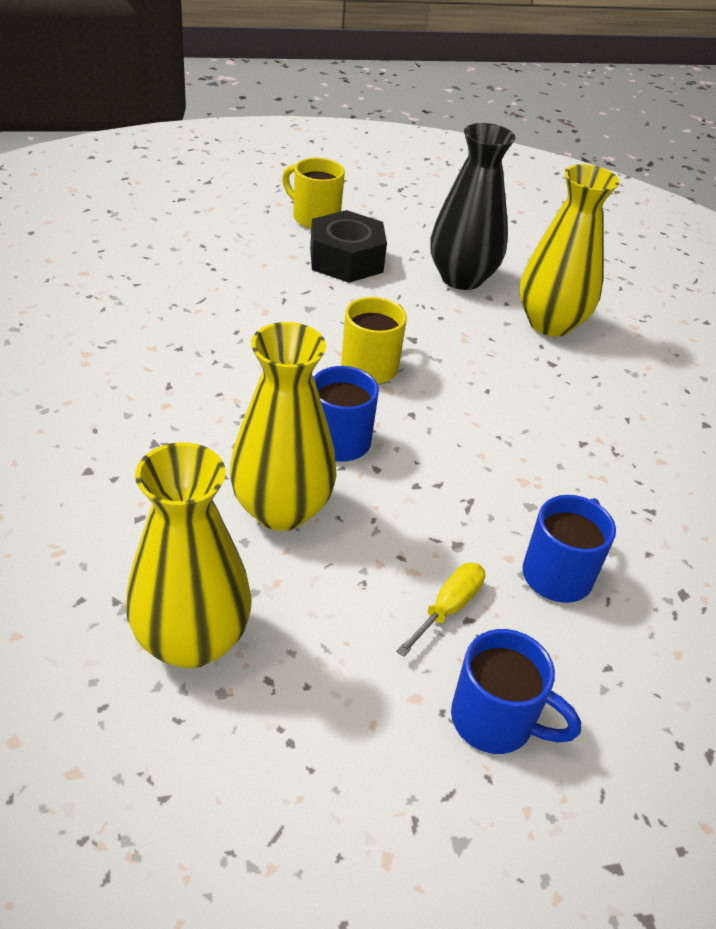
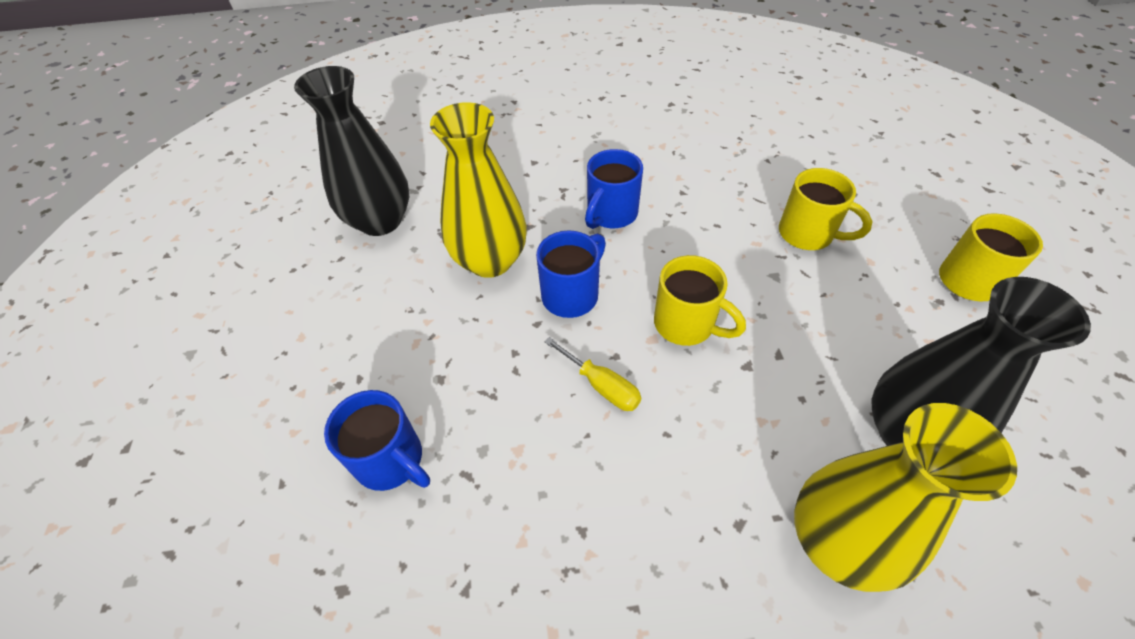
camera: 100 degrees right, 10 degrees up
(191, 640) = (380, 221): yellow vase -> black vase
(256, 280) = (807, 234): none -> yellow mug
(346, 260) = (887, 308): black nut -> none
(448, 608) = (373, 364): yellow screwdriver -> yellow screwdriver (602, 386)
(495, 721) = (264, 385): blue mug -> blue mug (611, 214)

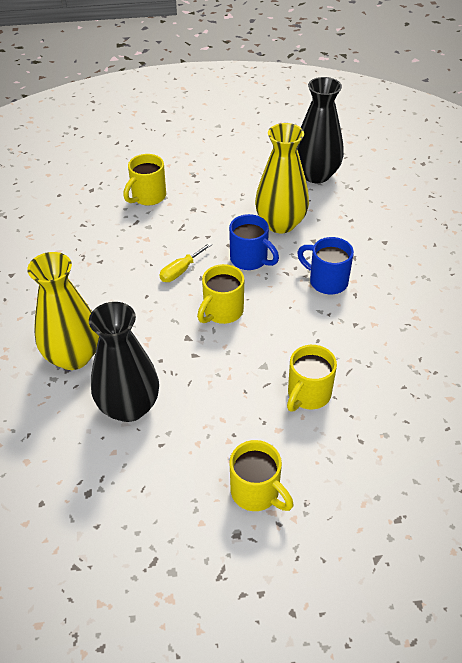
camera: 90 degrees right, 5 degrees down
(391, 460) = (148, 197): blue mug -> yellow mug

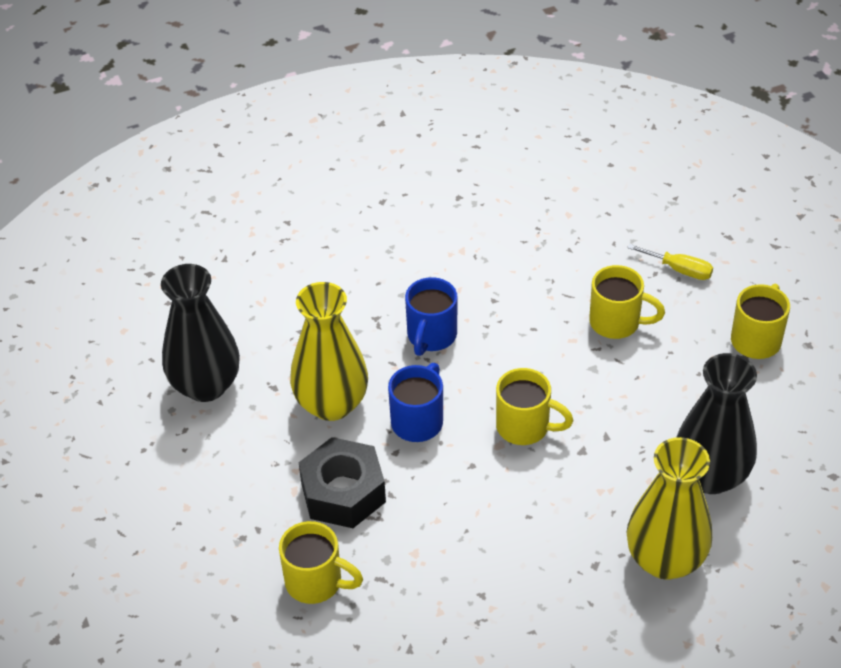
camera: 105 degrees left, 0 degrees up
(181, 271) = (467, 491): yellow screwdriver -> yellow screwdriver (679, 270)
(206, 217) = (343, 492): none -> black nut

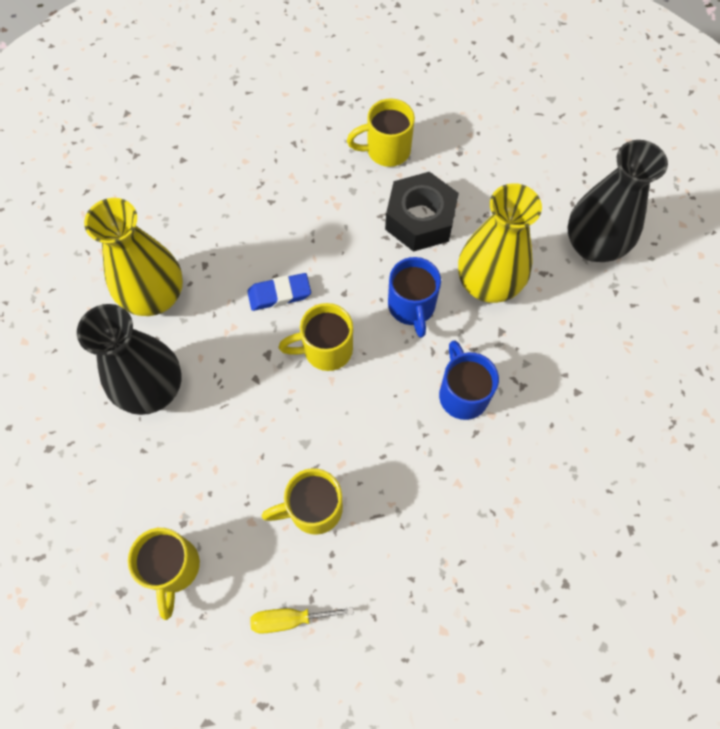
camera: 145 degrees right, 20 degrees up
(536, 496) = (279, 294): none -> blue eraser

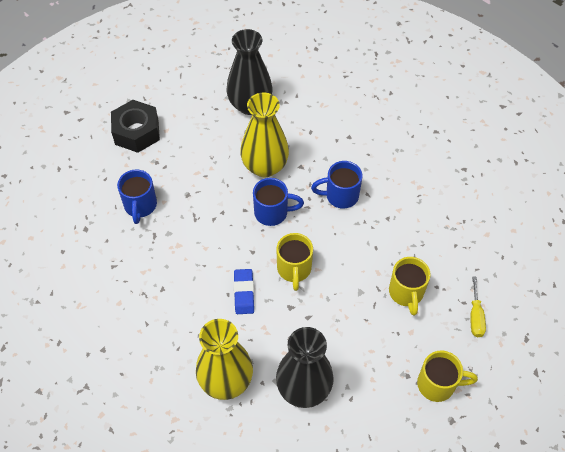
camera: 80 degrees left, 10 degrees down
(386, 150) = (140, 206): yellow mug -> blue mug
(420, 219) = (205, 195): black nut -> black nut (136, 132)

